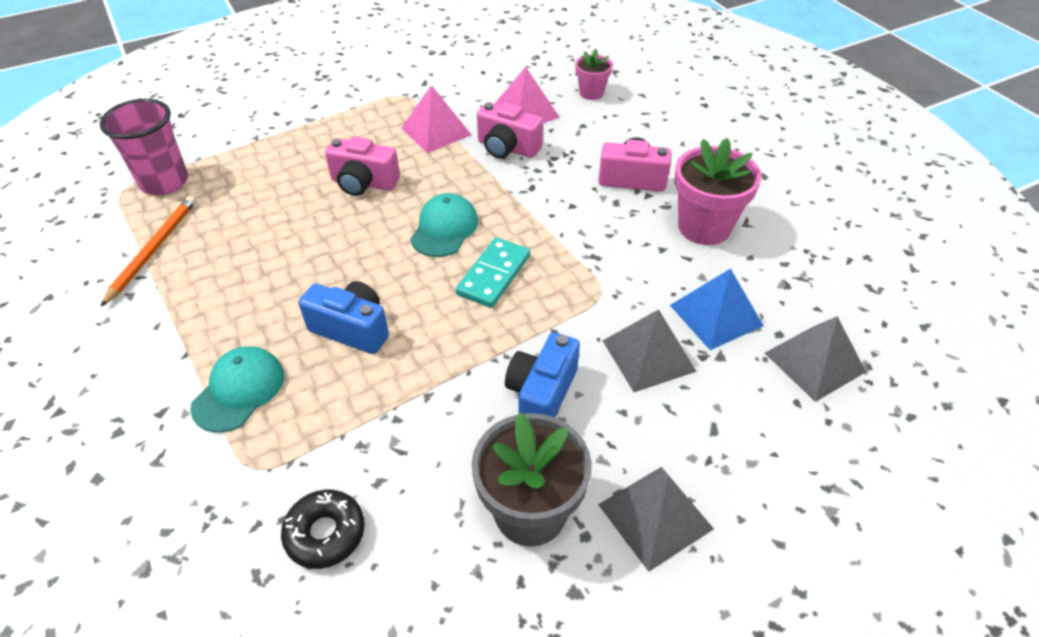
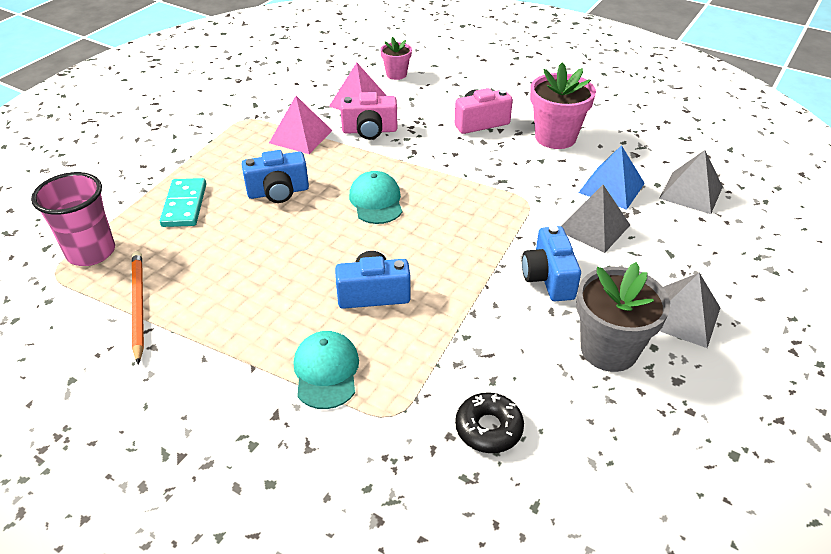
camera: 30 degrees left, 5 degrees down
(363, 183) = (278, 192): pink camera -> blue camera
(493, 275) = (443, 218): turquoise domino -> turquoise domino (184, 205)

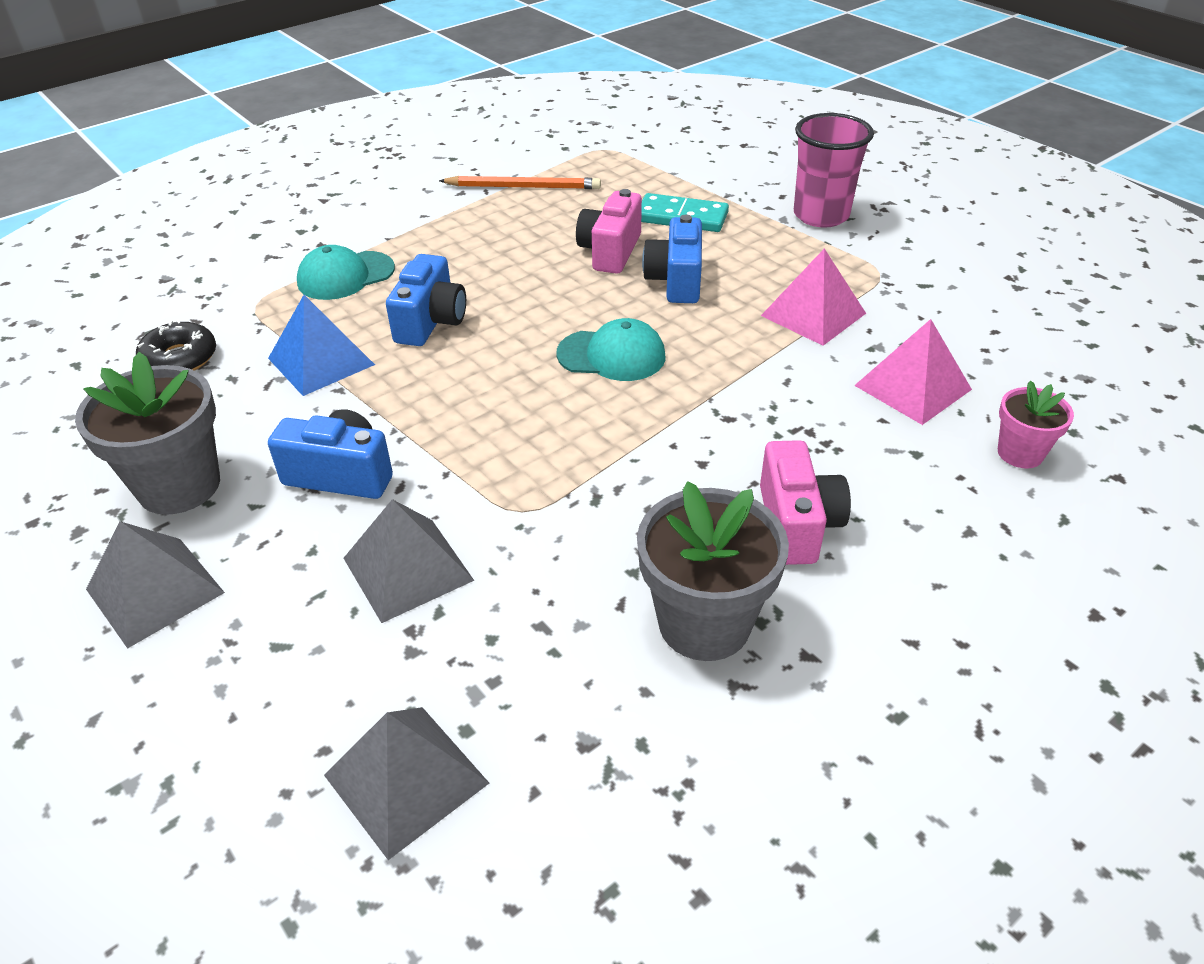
camera: 110 degrees right, 0 degrees up
(91, 252) = (625, 166): pink cup -> pink cup (821, 215)
(326, 371) = (345, 276): turquoise cap -> turquoise cap turned 135 degrees clockwise
(369, 131) = (809, 382): pink camera -> pink camera (610, 251)
(555, 137) = (704, 623): pink flower pot -> grey flower pot
(611, 187) = (496, 644): blue pyramid -> blue pyramid (321, 361)

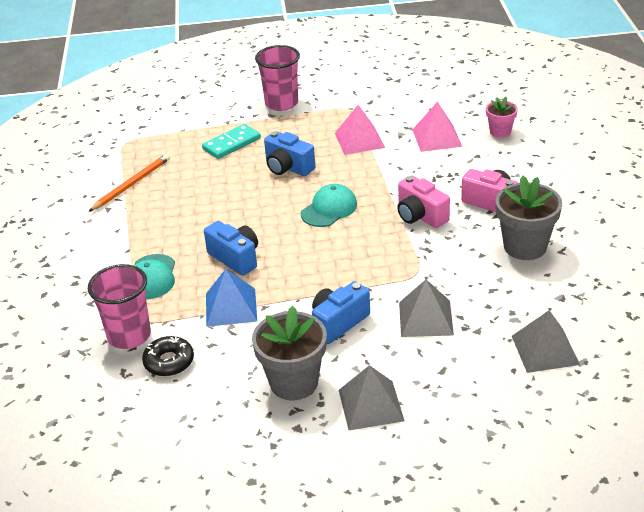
camera: 55 degrees left, 5 degrees down
(218, 308) = (129, 336): none -> pink cup
(610, 251) = (237, 178): pink camera -> pink camera (420, 216)

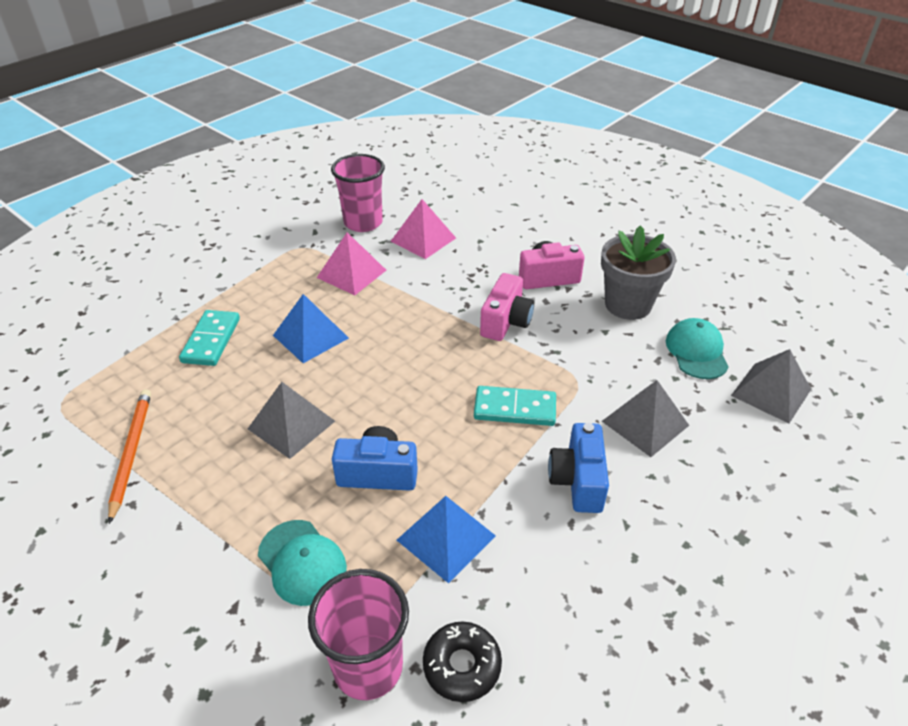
camera: 45 degrees left, 5 degrees up
(281, 103) = (219, 271): pink cup -> pink cup (363, 223)
(288, 167) = (310, 336): blue camera -> blue pyramid
(294, 383) = (626, 584): grey flower pot -> none
(329, 209) = (410, 360): turquoise cap -> turquoise cap (696, 351)
(355, 267) = (515, 408): none -> turquoise domino
(371, 405) = (725, 554): grey pyramid -> grey pyramid (291, 425)
(420, 216) = (506, 322): pink camera -> pink camera turned 75 degrees counterclockwise
(500, 132) = (471, 211): pink flower pot -> none

